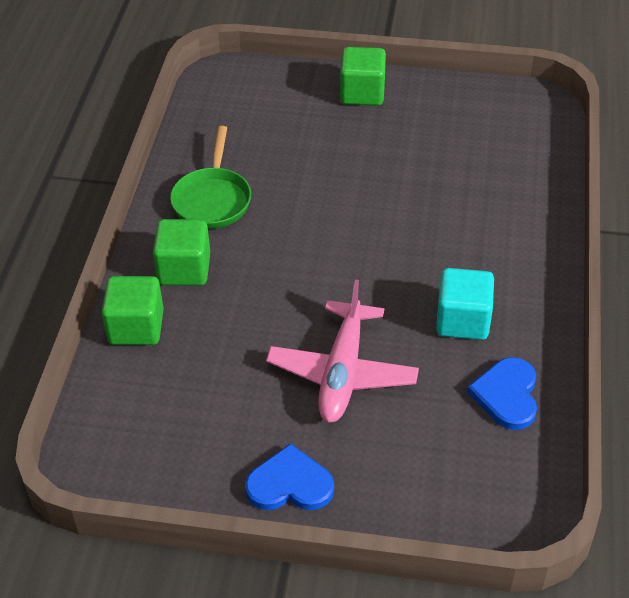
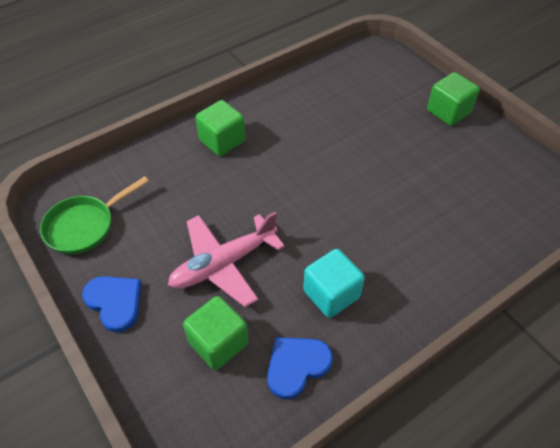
camera: 45 degrees right, 5 degrees up
(136, 327) = (161, 153): green cube -> green cube (218, 343)
(212, 199) = (284, 114): green pan -> green pan (84, 226)

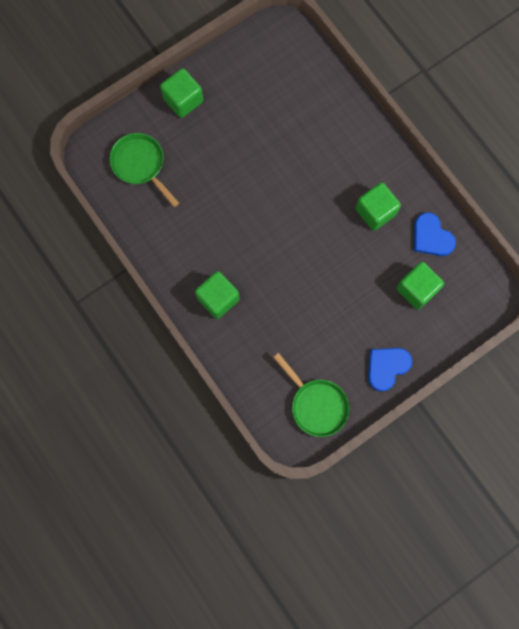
camera: 90 degrees left, 25 degrees up
(223, 264) = (351, 290): pink plane -> none
(331, 294) = (375, 211): turquoise cube -> green cube
(368, 82) = (140, 165): none -> green pan

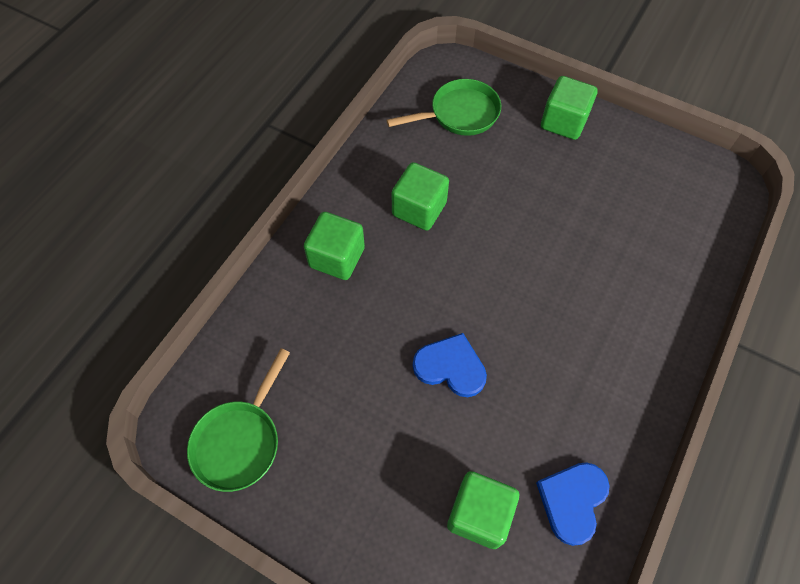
camera: 65 degrees right, 15 degrees down
(140, 165) = (460, 114): green pan -> green pan turned 45 degrees clockwise
(375, 211) = (562, 401): green cube -> green cube (419, 209)
(387, 367) = (337, 521): blue heart -> blue heart (450, 367)

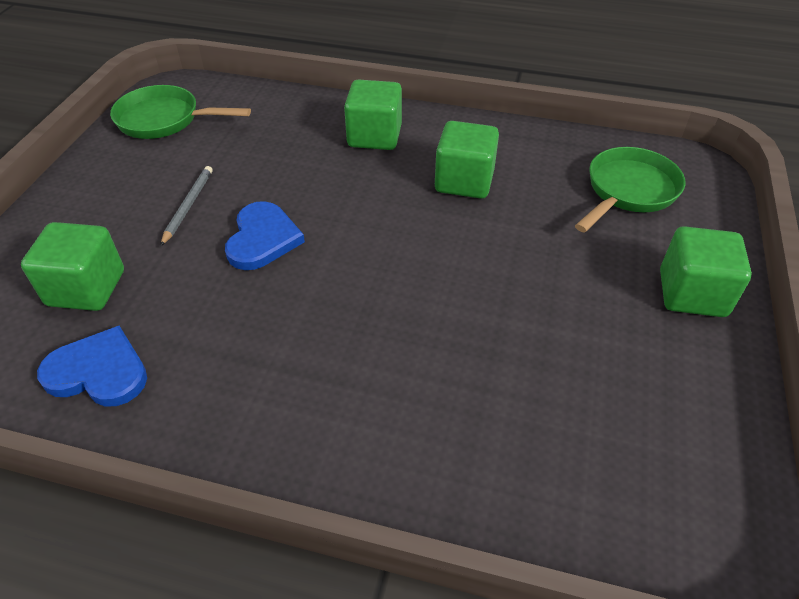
camera: 75 degrees right, 15 degrees down
(391, 424) = (188, 206): none -> grey pencil
(460, 114) = (628, 191): green pan -> green pan turned 105 degrees counterclockwise

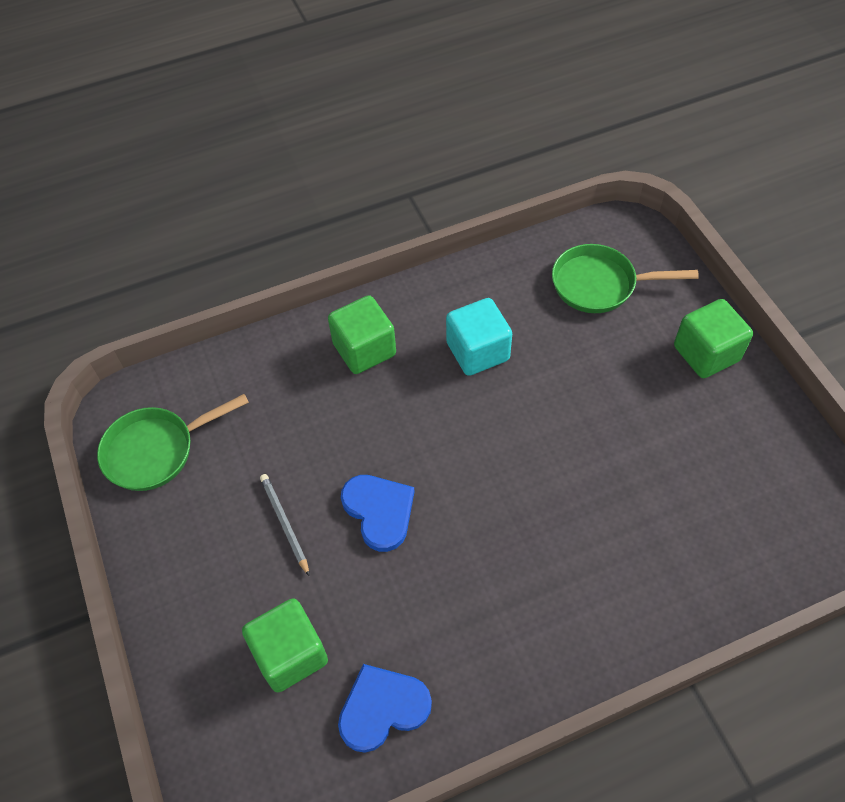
camera: 35 degrees left, 10 degrees up
(464, 181) = (477, 351): green cube -> turquoise cube
(628, 191) = (599, 284): green pan -> green pan turned 90 degrees counterclockwise

